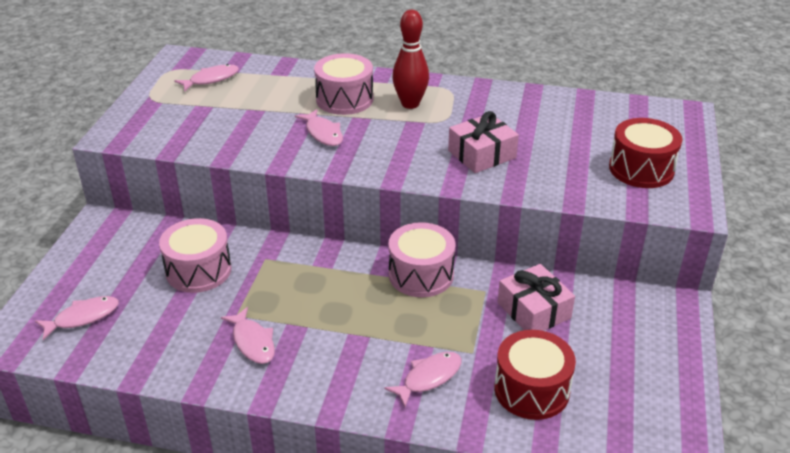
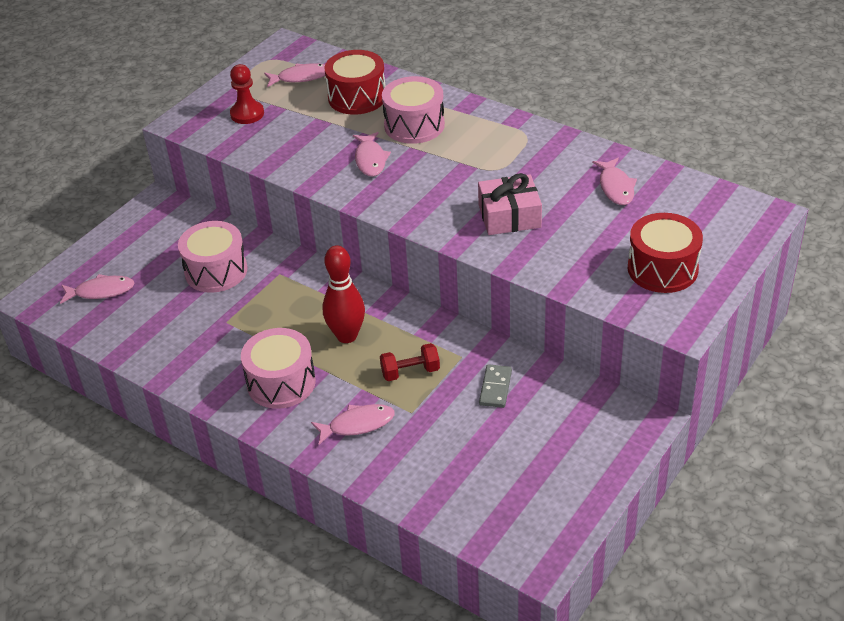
camera: 25 degrees right, 5 degrees up
(176, 117) = (247, 114): none -> red pawn
(252, 342) = (226, 350): pink fish -> pink fish (615, 187)
(410, 104) = (476, 143): red bowling pin -> red bowling pin (347, 336)
(421, 275) = (411, 325): pink drum -> pink drum (281, 382)
(447, 316) = (410, 372): none -> red dumbbell
(531, 390) = (442, 461): red drum -> red drum (357, 97)
(534, 310) = (495, 388): pink gift -> grey domino

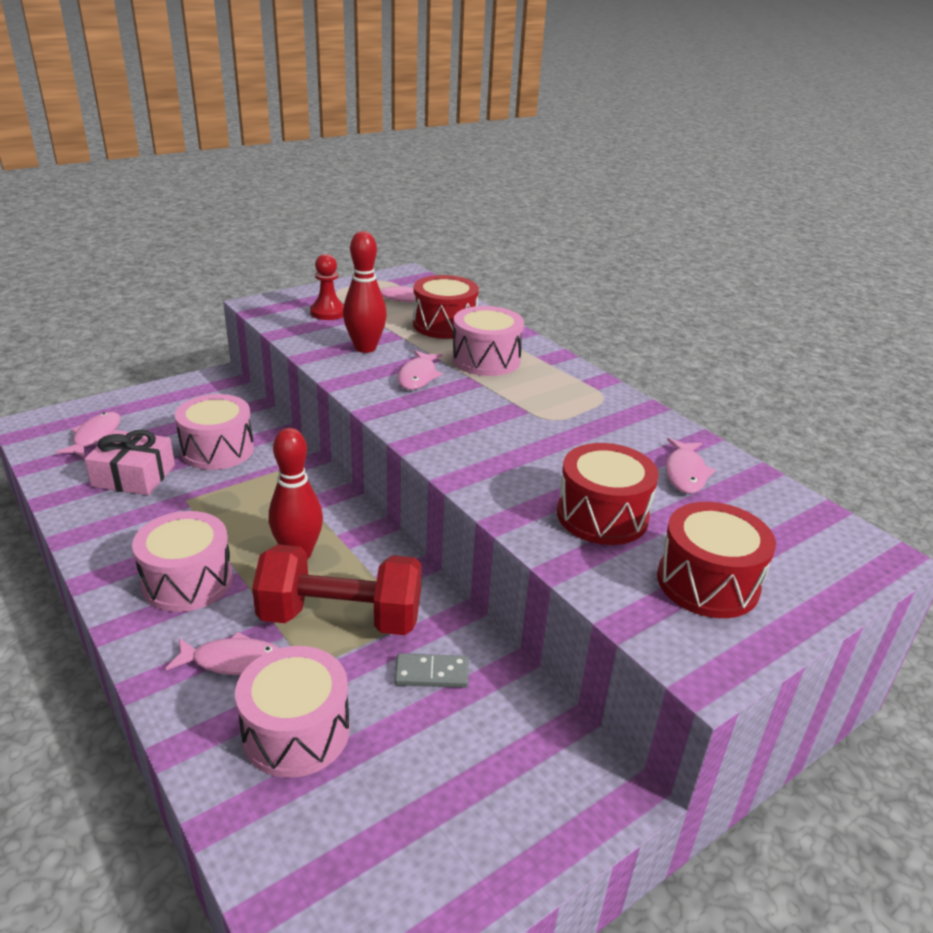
camera: 15 degrees right, 10 degrees down
(101, 291) = (95, 436): pink fish -> pink fish turned 90 degrees counterclockwise
(307, 143) = (365, 348): none -> red bowling pin
(410, 372) = (341, 618): red dumbbell -> red dumbbell, size x2.07
(431, 452) = (296, 732): none -> pink drum
(495, 388) = (431, 673): grey domino -> grey domino turned 60 degrees clockwise
(509, 216) = (537, 467): pink gift -> pink gift (134, 476)
(574, 241) = (602, 516): none -> red drum

